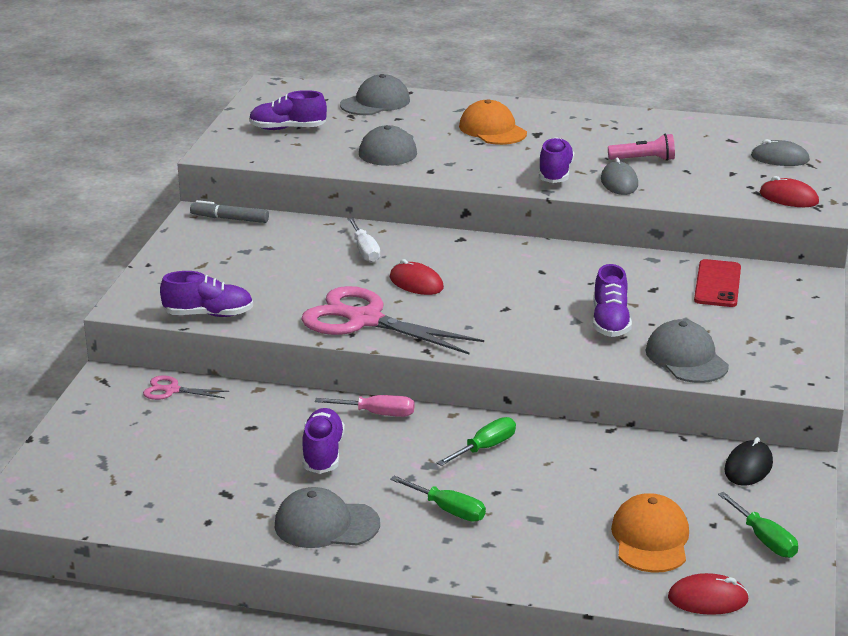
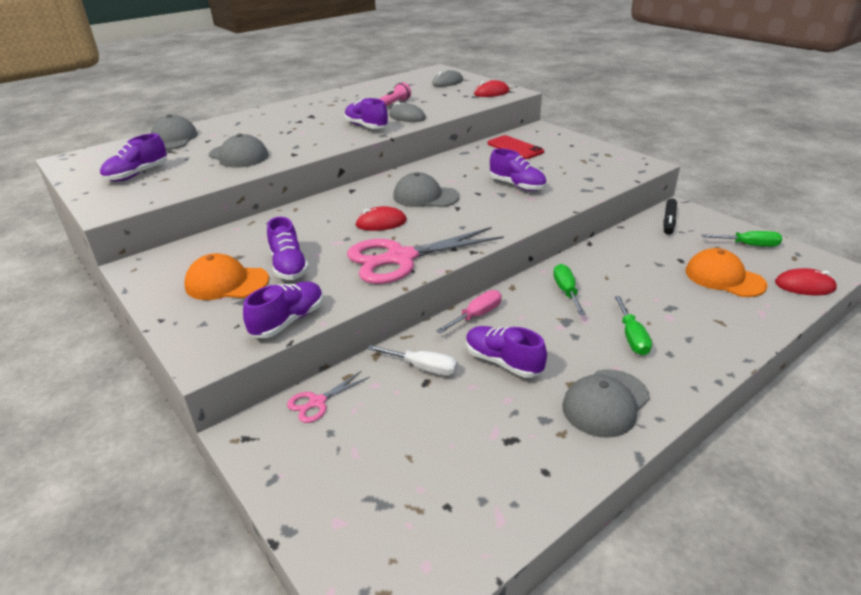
camera: 50 degrees left, 5 degrees up
(230, 219) = (169, 256): grey marker -> none
(283, 276) = (289, 266): none -> purple shoe
(365, 251) = (310, 224): white screwdriver -> white screwdriver (423, 368)
(448, 510) = (632, 337): green screwdriver -> green screwdriver turned 105 degrees clockwise
(492, 130) = (281, 123): orange cap -> orange cap (227, 283)
(686, 358) = (584, 181): grey cap -> grey cap (425, 196)
(707, 599) = (804, 286): red mouse -> red mouse turned 60 degrees clockwise
(748, 467) = (669, 221): black mouse -> black marker

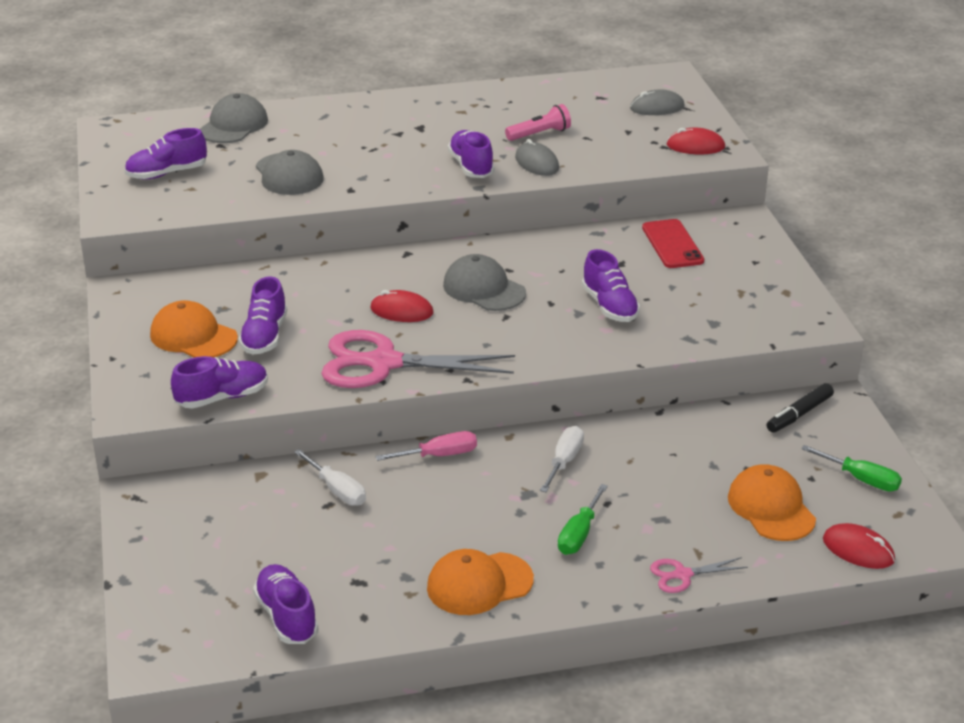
camera: 25 degrees right, 0 degrees up
(317, 402) = (216, 488): pink scissors -> pink scissors (682, 575)
(503, 362) = (419, 512): purple shoe -> purple shoe (287, 616)
(566, 291) = (564, 461): green screwdriver -> white screwdriver
(605, 403) = (479, 584): grey cap -> orange cap

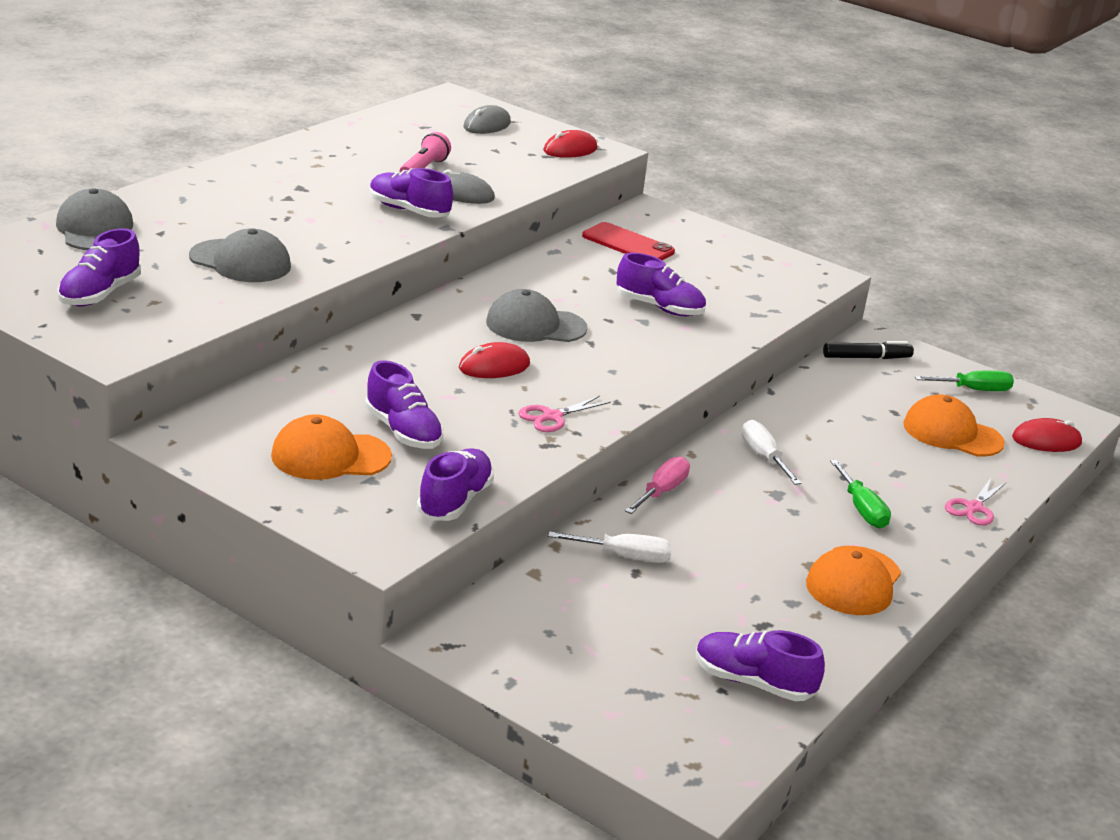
camera: 45 degrees left, 5 degrees down
(382, 363) = (552, 417): pink scissors -> pink scissors, size x0.45
(799, 414) = (866, 357): black marker -> black marker turned 105 degrees counterclockwise

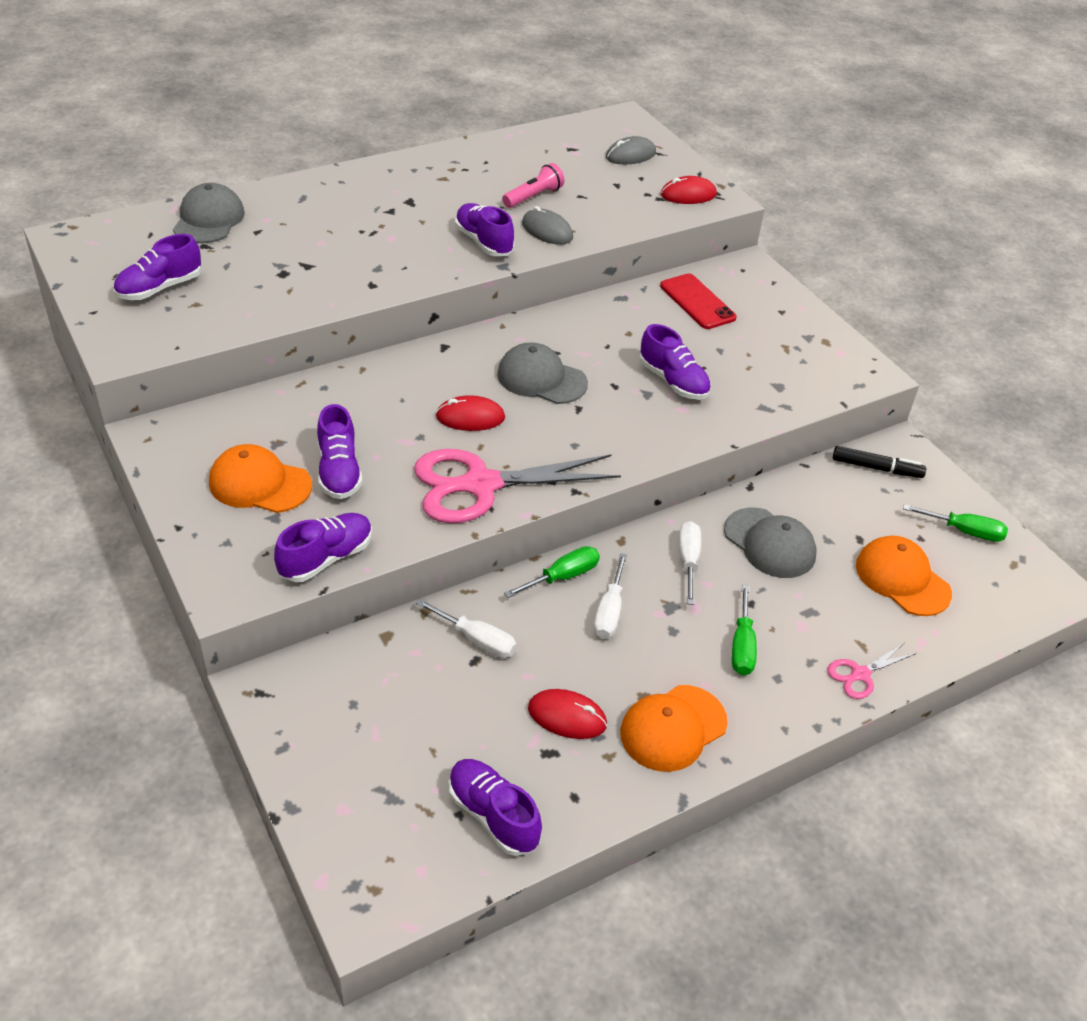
camera: 25 degrees right, 15 degrees up
(240, 262) = (297, 274): grey cap -> grey cap (769, 543)
(552, 417) = (480, 485): pink scissors -> pink scissors, size x2.22
(662, 491) = (563, 576): pink screwdriver -> green screwdriver
(726, 509) = (609, 612): none -> white screwdriver
(1046, 441) = (1000, 612): red mouse -> red mouse (567, 717)

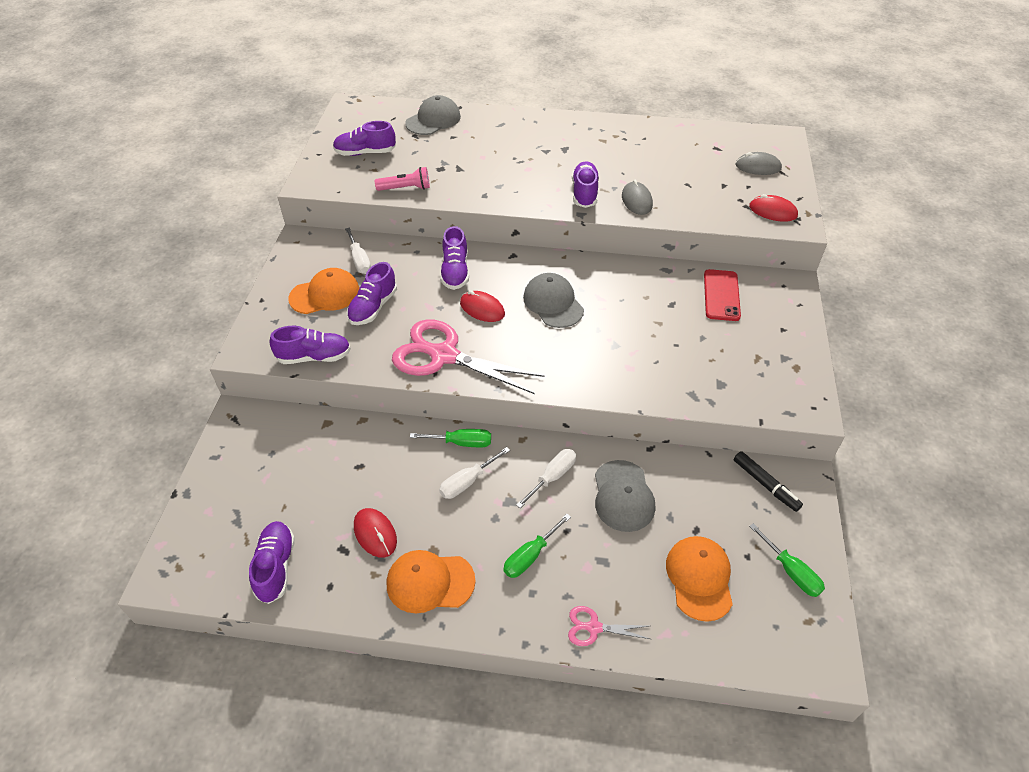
camera: 40 degrees right, 5 degrees up
(260, 484) = (325, 294): orange cap -> orange cap turned 105 degrees clockwise
(477, 640) = (372, 454): white screwdriver -> white screwdriver (359, 260)
(533, 197) = (652, 173): pink flashlight -> pink flashlight (405, 188)
(673, 381) = (643, 345): purple shoe -> purple shoe (455, 272)

